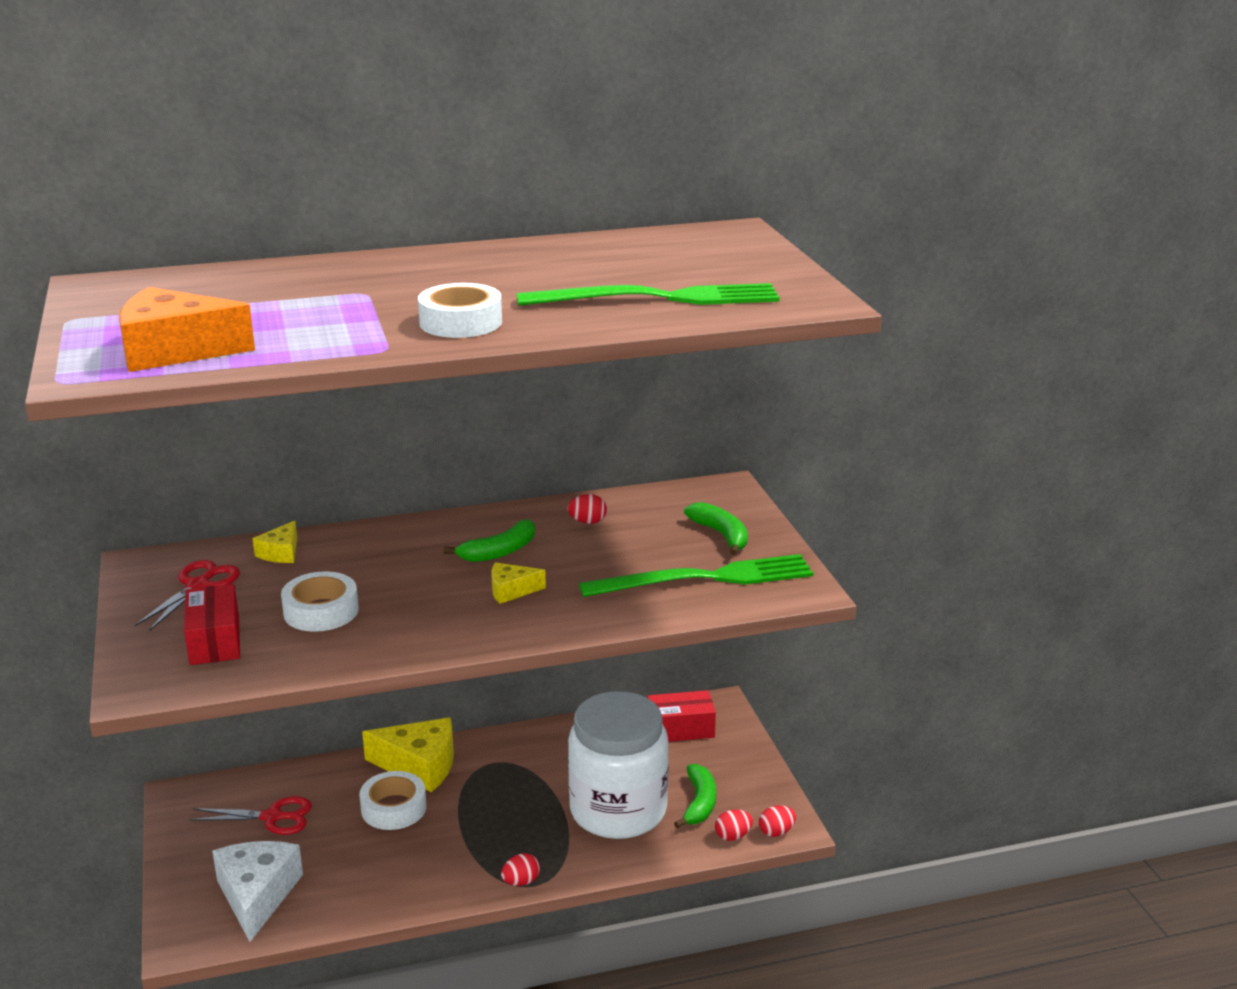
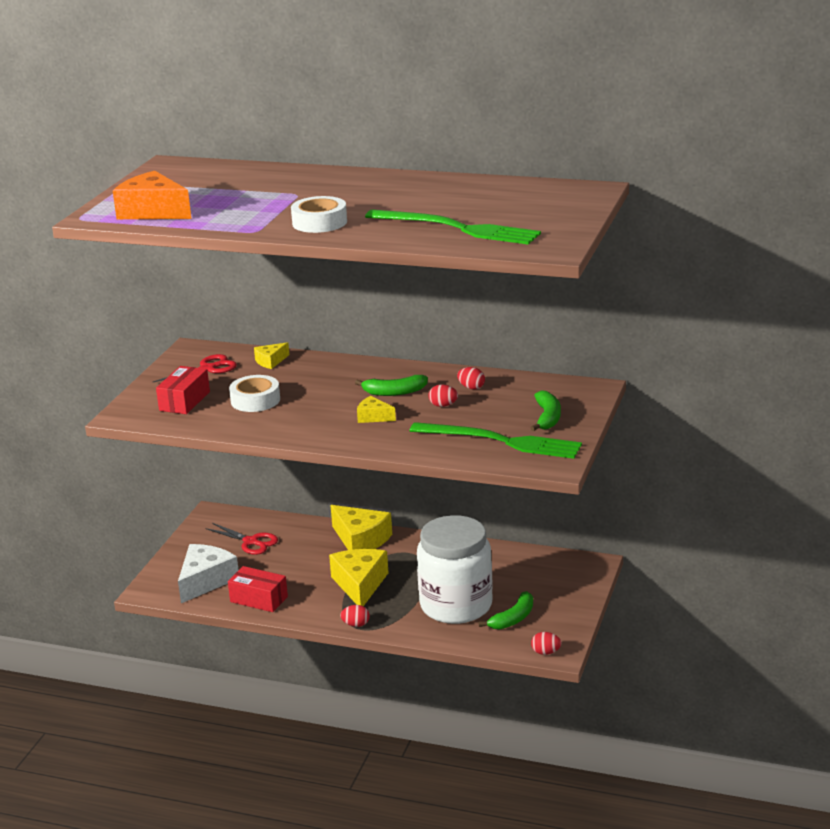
camera: 35 degrees right, 0 degrees up
(393, 808) = (322, 559): white tape -> none
(474, 825) = (360, 584): none -> yellow cheese
(680, 729) = (550, 570): red box -> red box (259, 599)
(733, 836) = (514, 645): red egg -> red egg (443, 405)

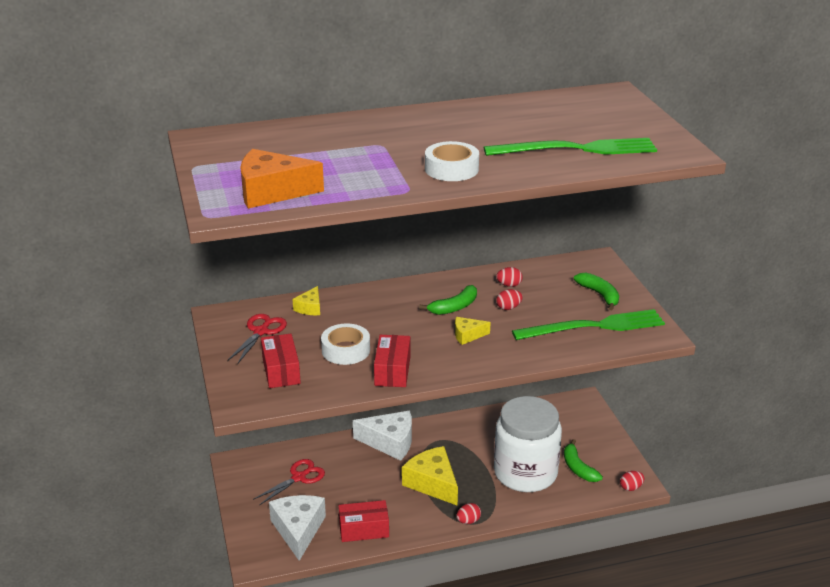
camera: 35 degrees left, 5 degrees up
(251, 542) = (299, 477): red scissors -> red scissors turned 45 degrees counterclockwise
(271, 426) = (392, 371): none -> red box
(361, 540) = (390, 442): yellow cheese -> white cheese
(513, 618) = (578, 468): green banana -> green banana turned 150 degrees clockwise

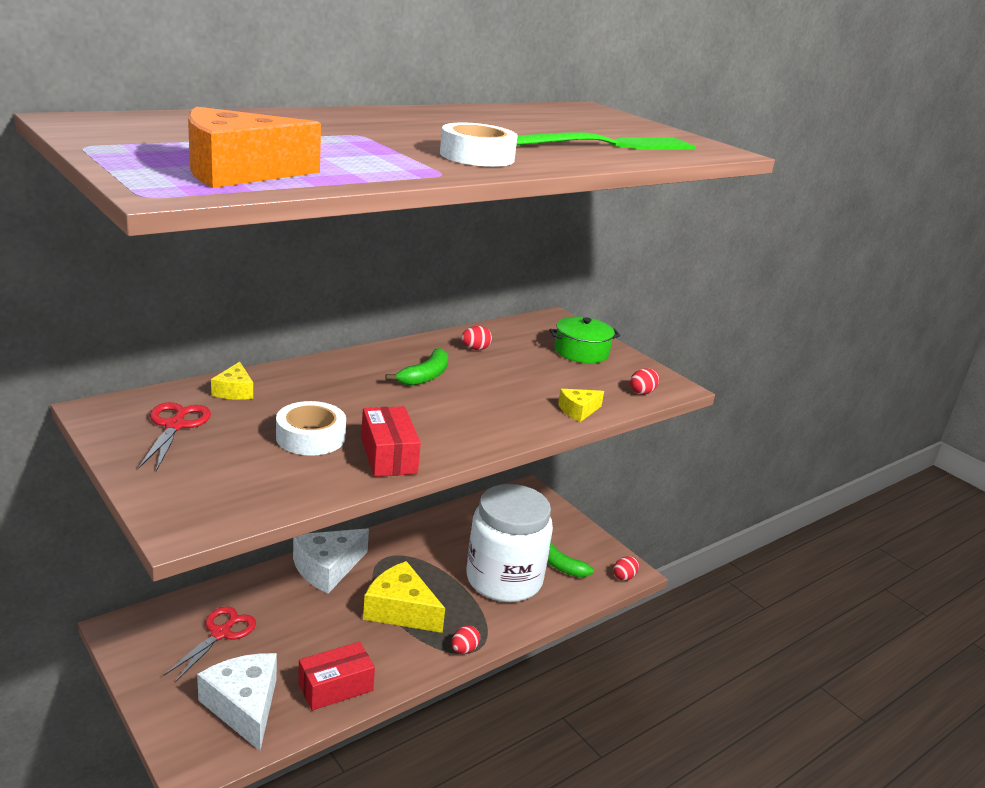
camera: 25 degrees left, 5 degrees down
(281, 371) = (228, 473): red box -> none
(390, 442) = (327, 568): white cheese -> white cheese turned 150 degrees clockwise
(467, 335) = (460, 405): yellow cheese -> yellow cheese (578, 411)
(508, 308) = (490, 372): red egg -> red egg (642, 392)
(594, 326) = (598, 384): green fork -> none
(599, 295) = (581, 352): green banana -> green pot

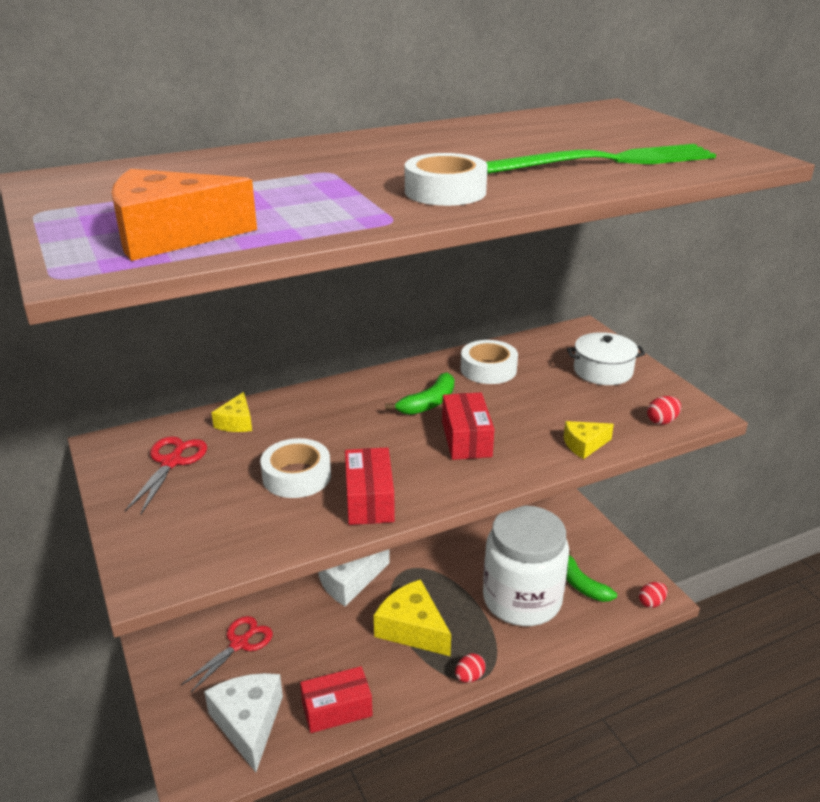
camera: 15 degrees right, 5 degrees up
(469, 406) = (466, 439): none -> red box
(475, 349) = (488, 369): red egg -> white tape
(581, 352) = (603, 371): green pot -> white pot

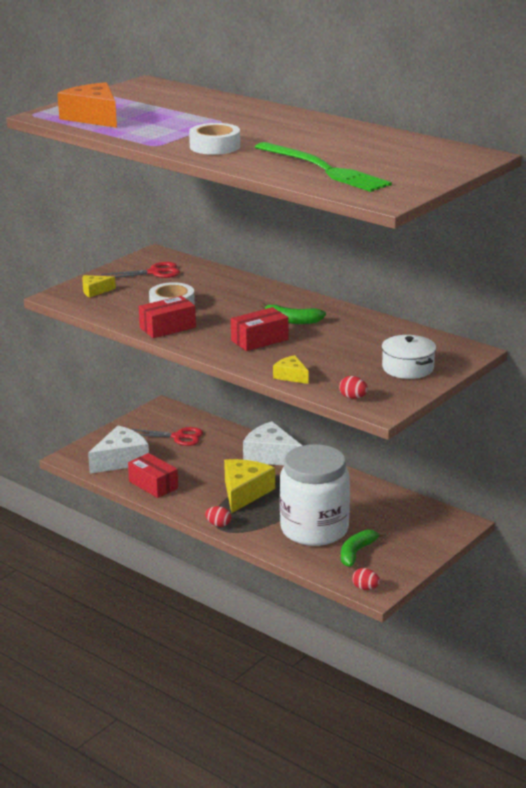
camera: 65 degrees right, 5 degrees down
(236, 422) = (210, 276): yellow cheese -> yellow cheese (95, 291)
(488, 369) = (362, 330): white tape -> none

